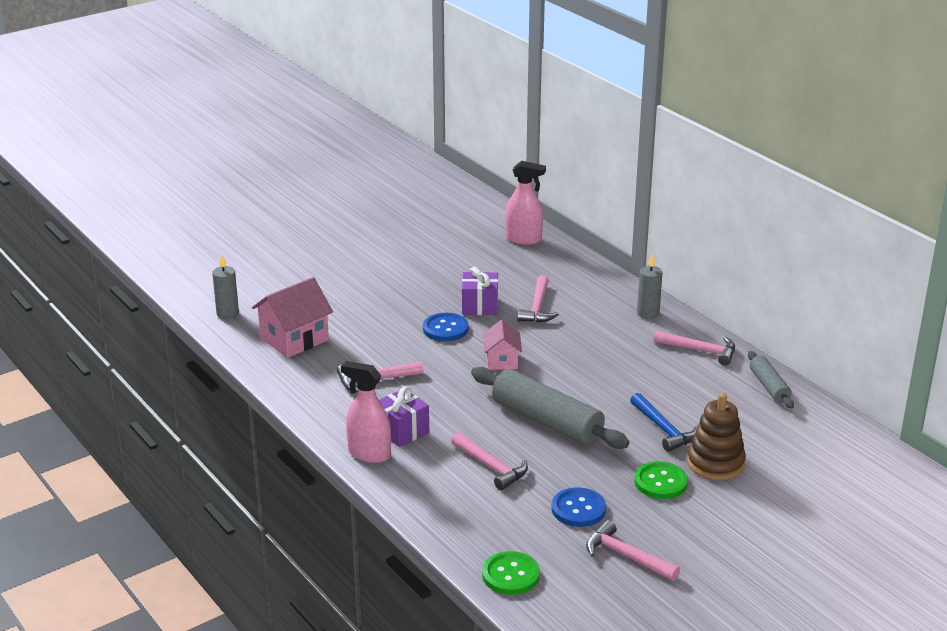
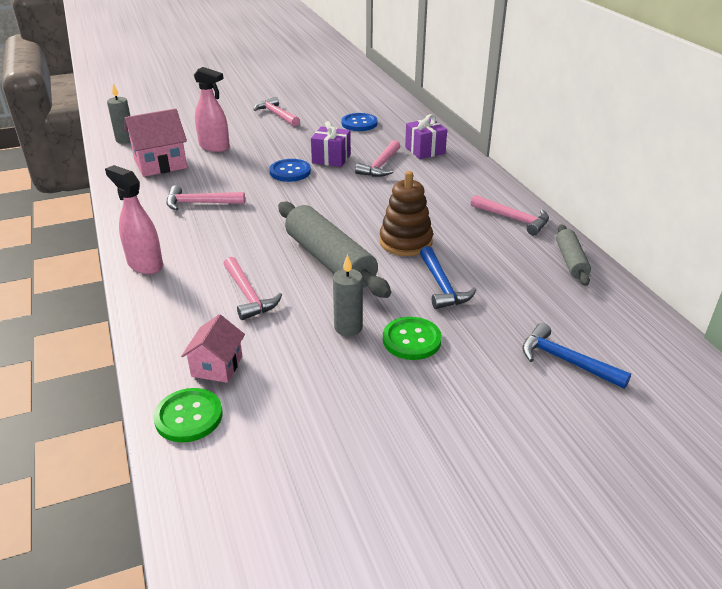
camera: 15 degrees right, 5 degrees up
(402, 431) = (190, 249): purple gift -> purple gift (425, 150)
(502, 361) = (322, 203): pink house -> pink house (217, 366)
(523, 239) = (399, 116): pink spray bottle -> pink spray bottle (214, 147)
(578, 509) = (308, 354): blue button -> blue button (359, 123)
(626, 556) = (329, 419): pink hammer -> pink hammer (276, 115)
(648, 313) = (478, 182): grey candle -> grey candle (348, 327)
(715, 463) = (481, 329): brown stacking toy -> brown stacking toy (405, 242)
(795, 477) = (566, 361): none -> blue hammer

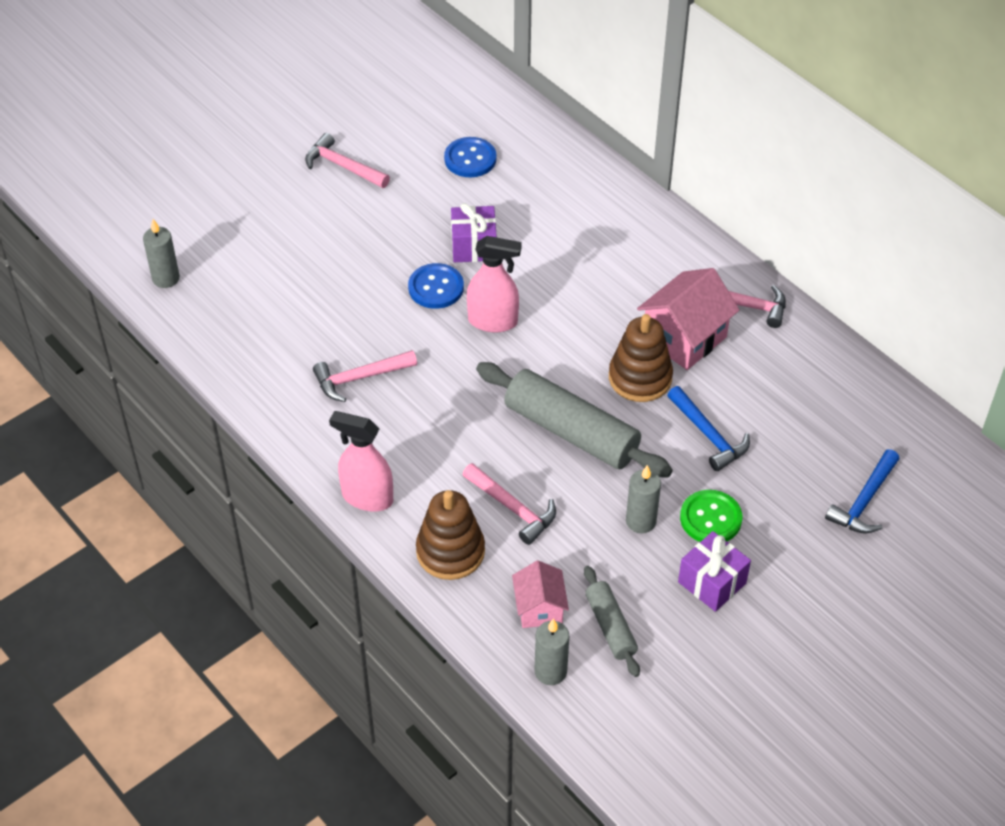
camera: 20 degrees left, 15 degrees up
(160, 164) = (254, 316): pink house -> pink house (684, 338)
(177, 310) = (450, 551): none -> brown stacking toy
(189, 417) = (550, 671): green button -> grey candle
(214, 147) = (302, 261): pink spray bottle -> pink spray bottle (493, 321)
(380, 166) = (544, 245): pink hammer -> none
(425, 150) = (585, 198): purple gift -> purple gift (712, 583)
(566, 361) = (864, 501): blue hammer -> blue hammer turned 75 degrees counterclockwise
(571, 261) = (828, 359): grey rolling pin -> grey rolling pin (610, 626)

